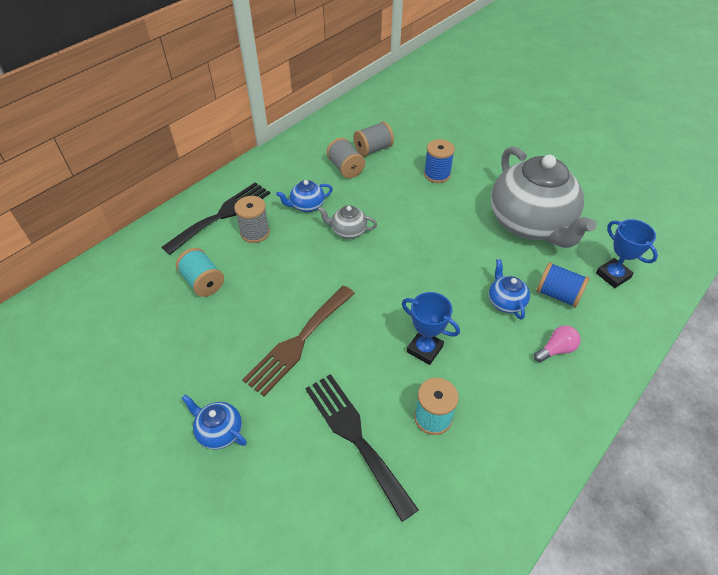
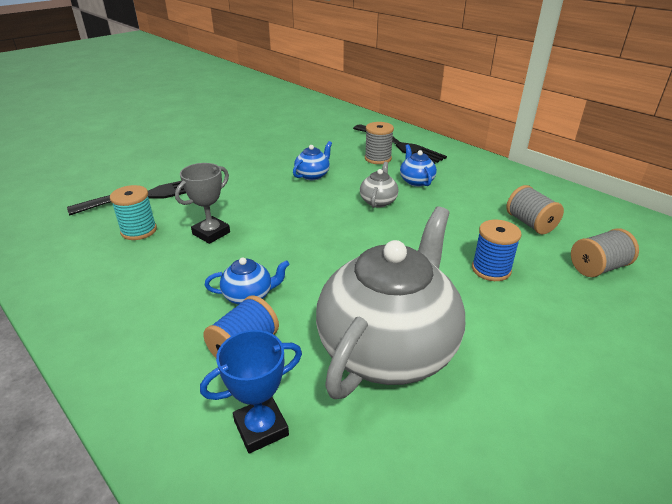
camera: 95 degrees right, 15 degrees down
(203, 282) = (323, 141): turquoise spool -> none
(219, 431) = (188, 150): blue teapot -> blue teapot (313, 175)
(298, 342) = (248, 176): brown fork -> none
(345, 168) = (485, 204): grey spool -> grey spool (598, 267)
(424, 349) = (211, 233): blue trophy -> grey trophy
(530, 224) = (388, 348): grey teapot -> grey teapot turned 135 degrees clockwise
(556, 350) = (162, 325): pink light bulb -> none

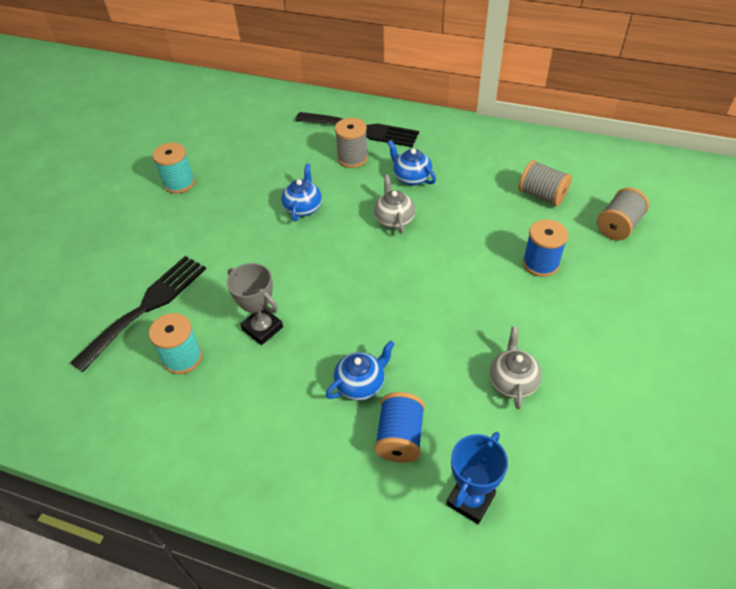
camera: 25 degrees left, 15 degrees up
(211, 233) = (262, 328): grey trophy -> grey trophy turned 60 degrees counterclockwise
(240, 140) = (179, 183): none -> turquoise spool
(388, 348) = (512, 381): grey teapot -> grey teapot, size x0.41

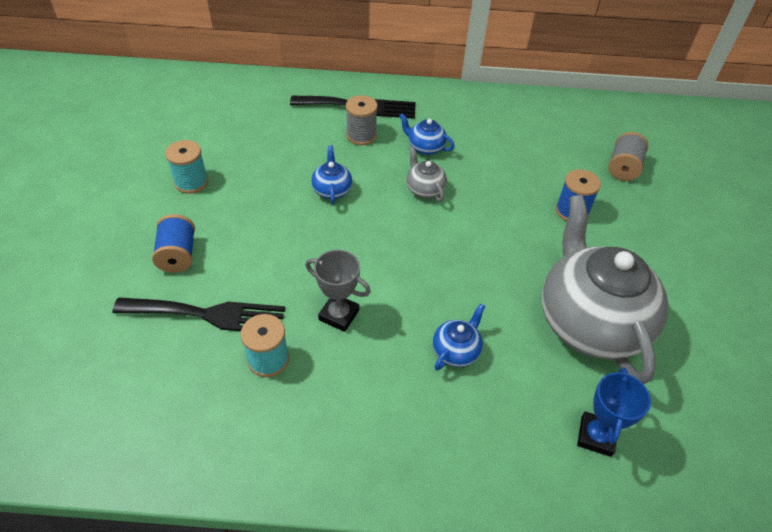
camera: 20 degrees left, 0 degrees up
(147, 307) = (208, 314): black fork -> black fork turned 75 degrees clockwise
(400, 437) = (511, 393): blue spool -> blue spool (178, 255)
(512, 381) = (590, 322): grey teapot -> grey teapot, size x2.45
(542, 195) = (548, 149): grey spool -> none

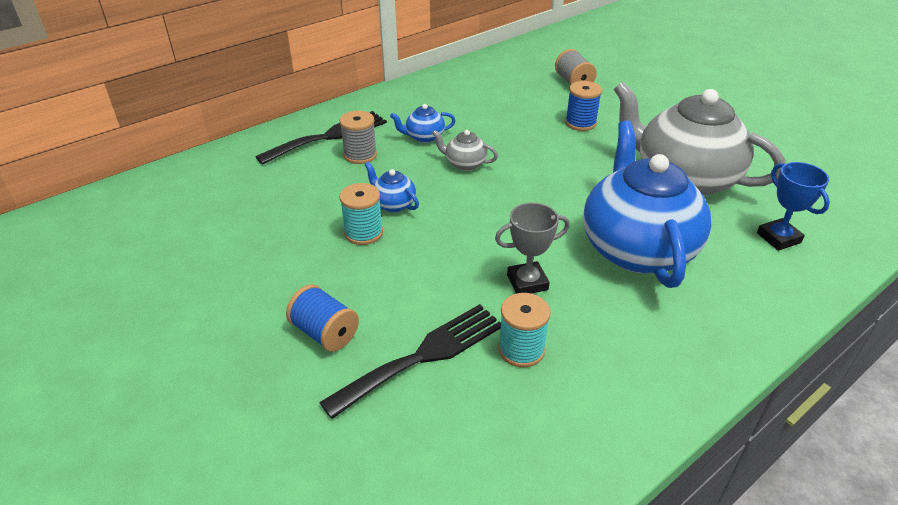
camera: 40 degrees left, 10 degrees down
(191, 182) = (250, 271): turquoise spool -> turquoise spool (363, 233)
(456, 351) = (637, 248): blue teapot -> blue teapot, size x2.45

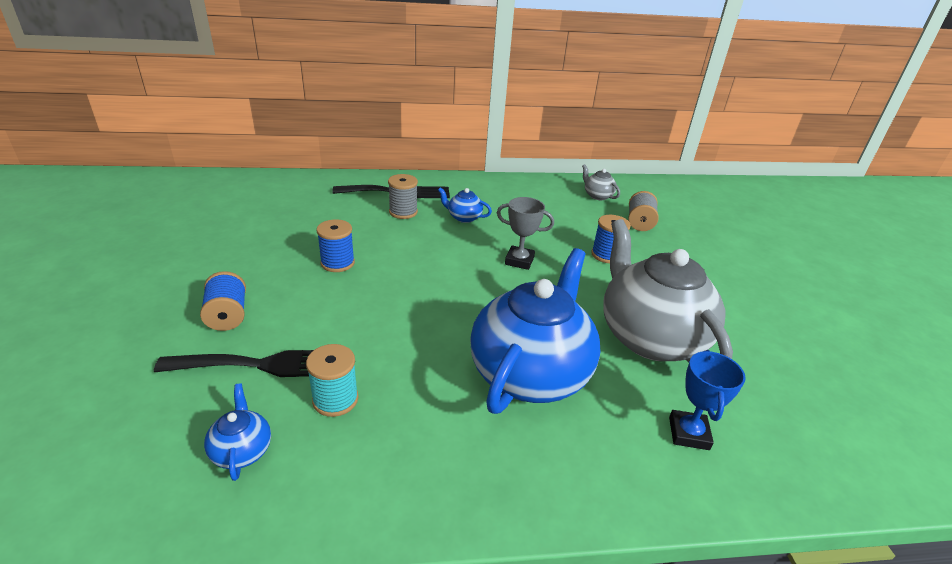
camera: 30 degrees right, 5 degrees down
(363, 233) = (337, 263): turquoise spool -> blue spool
(393, 204) = (382, 253): blue teapot -> blue teapot (242, 450)
(464, 164) = (470, 247): grey teapot -> grey teapot (597, 195)
(527, 282) = (405, 353): grey trophy -> grey trophy (519, 261)

